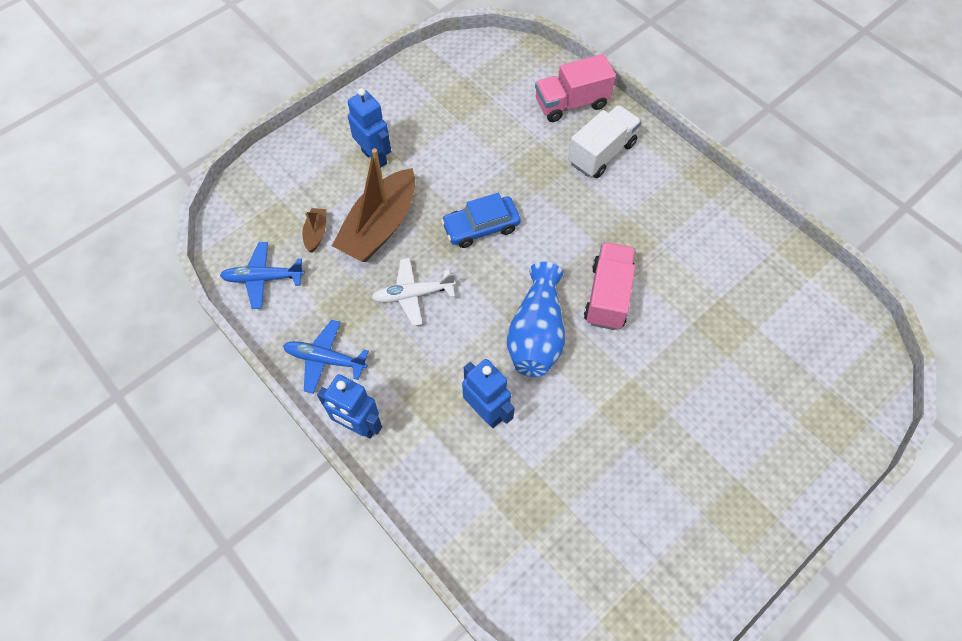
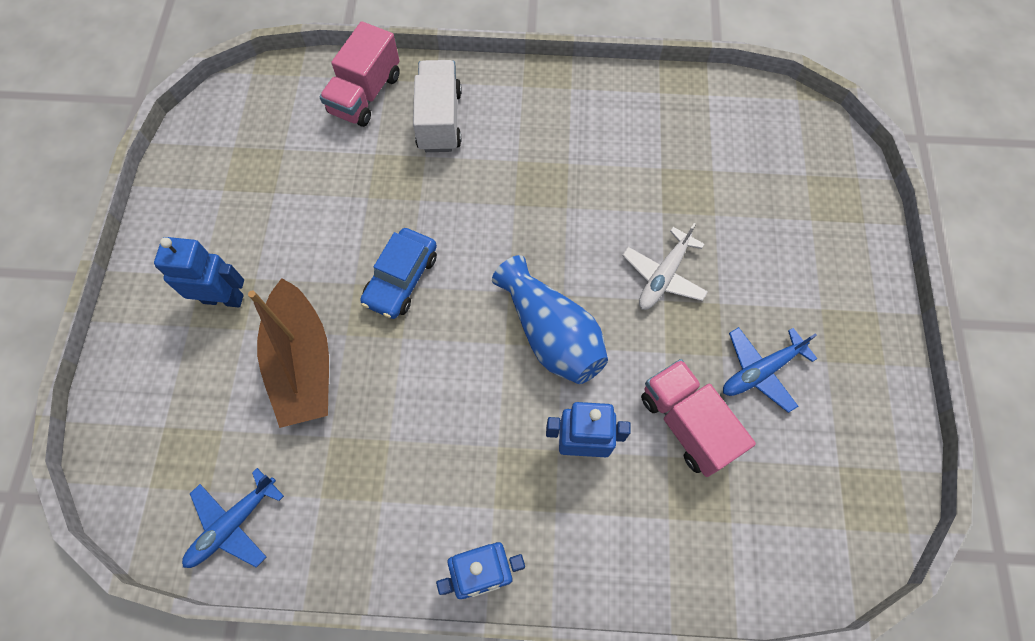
camera: 45 degrees left, 5 degrees up
(316, 233) = (242, 427): brown boat -> none
(325, 359) = (385, 542): blue plane -> blue plane (761, 371)
(413, 294) = (404, 400): white plane -> white plane (663, 276)
(608, 295) = (574, 245): pink truck -> pink truck (687, 424)

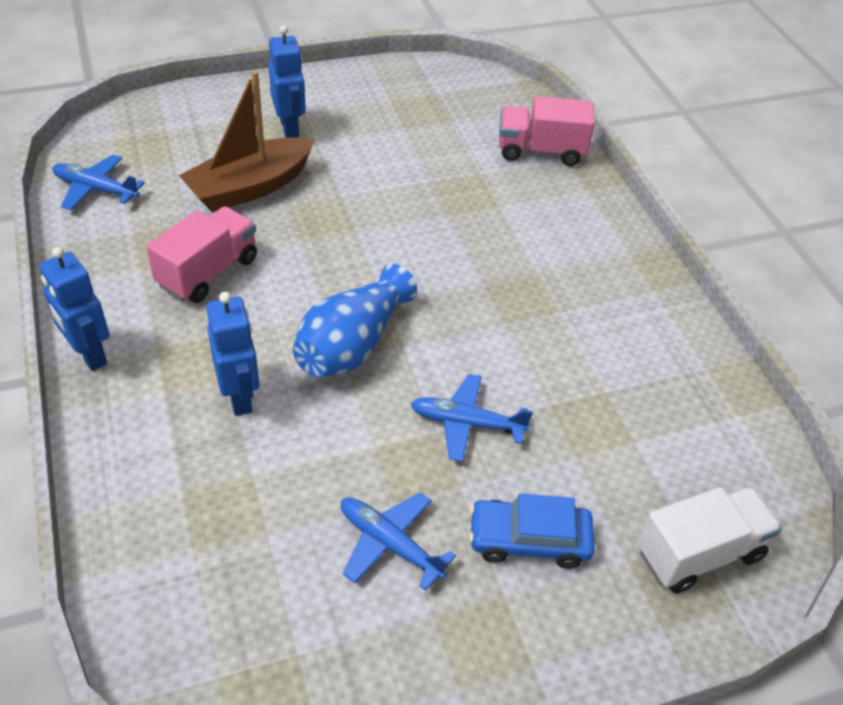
camera: 65 degrees right, 20 degrees down
(401, 279) = (360, 225): blue car -> blue car (529, 540)
(439, 120) = (546, 205): white truck -> white truck (699, 553)
(663, 276) = (467, 423): white plane -> blue plane
(687, 424) = (295, 483): pink truck -> pink truck (208, 272)

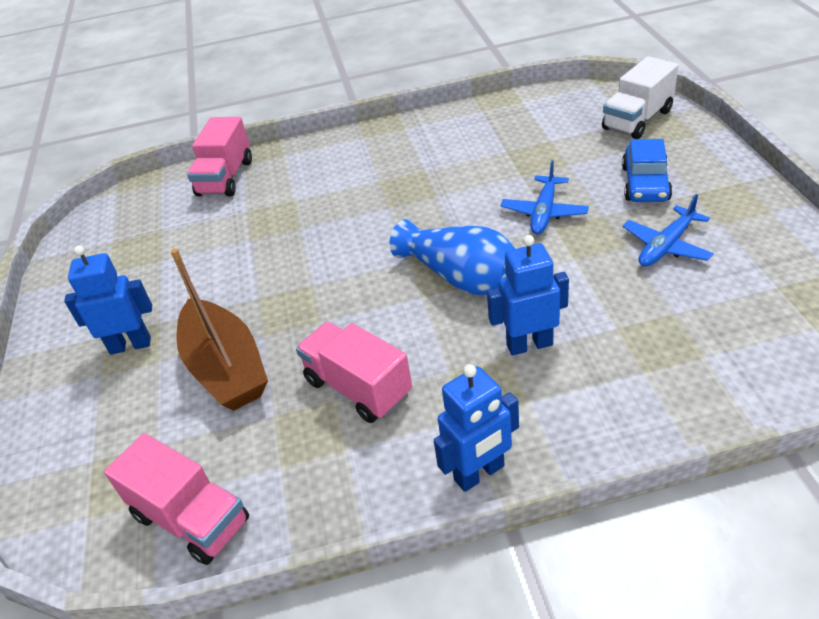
camera: 75 degrees left, 5 degrees down
(96, 189) = (191, 518): blue plane -> pink truck
(699, 553) = (637, 120): white truck -> white truck turned 120 degrees counterclockwise

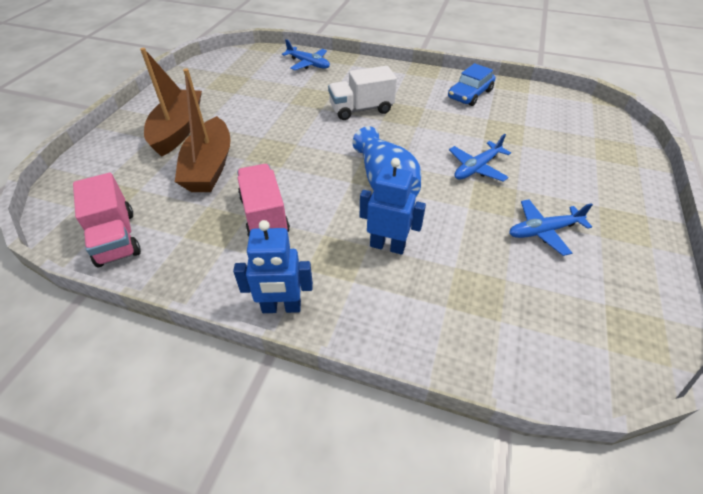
camera: 25 degrees right, 5 degrees up
(130, 345) = (178, 130): blue robot -> brown boat
(225, 178) = (308, 64): pink truck -> blue plane
(637, 120) = (601, 138): white truck -> white truck (361, 109)
(645, 183) = (567, 182): blue car -> blue car (470, 94)

